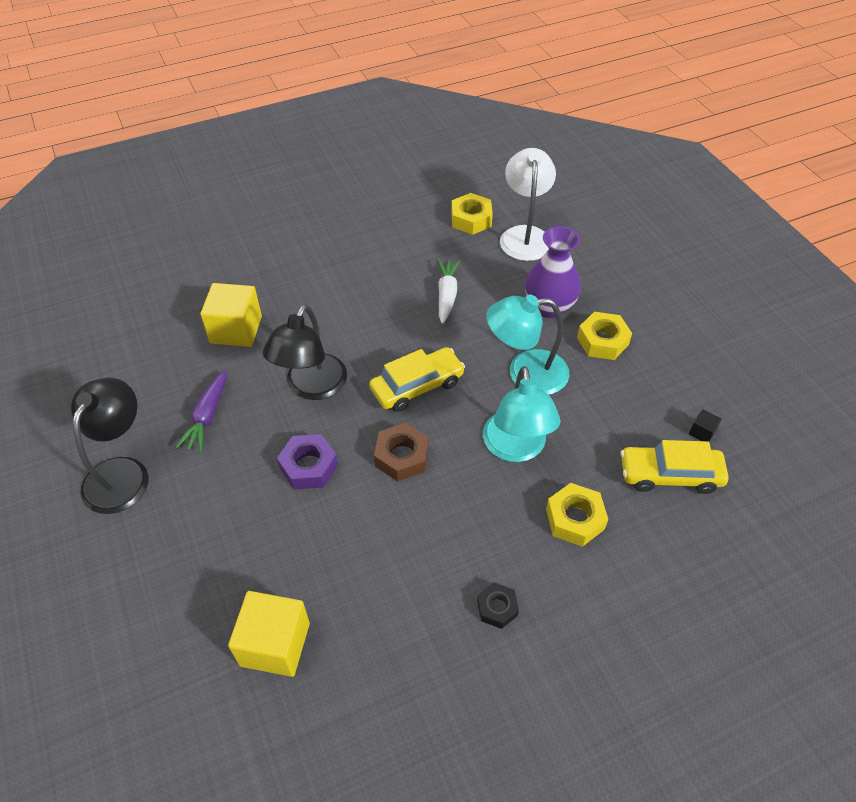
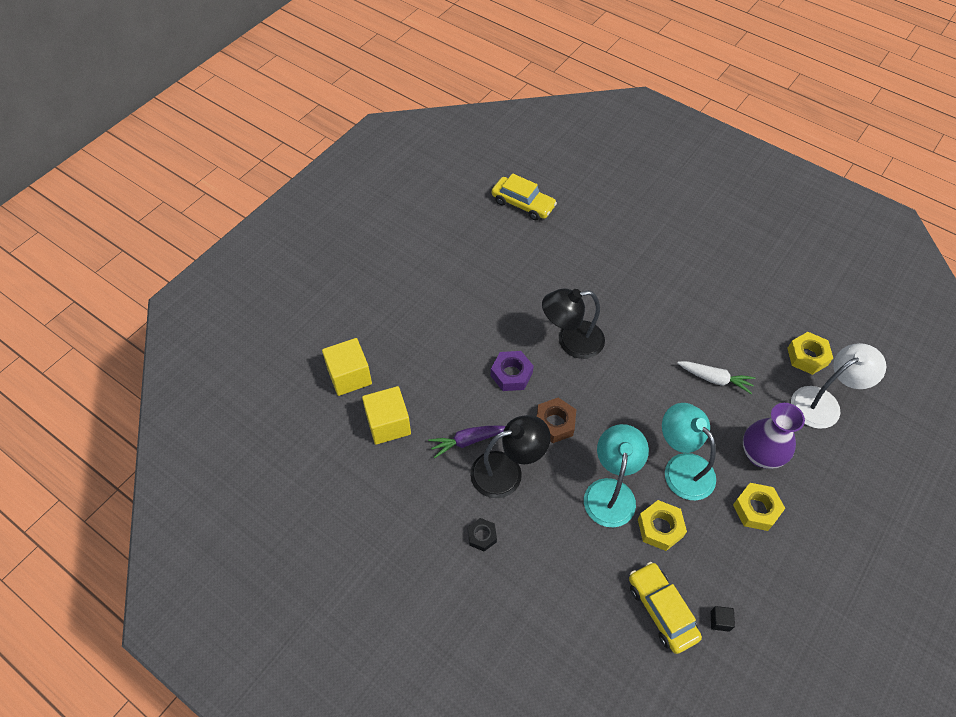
camera: 60 degrees right, 5 degrees up
(122, 472) = (443, 282): black lamp -> black lamp (507, 471)
(207, 416) = (509, 299): purple carrot -> purple carrot (467, 441)
(236, 329) = (584, 272): yellow cube -> yellow cube (349, 376)
(417, 386) = (618, 403): yellow car -> yellow car (523, 204)
(447, 295) = (715, 379): white carrot -> white carrot turned 45 degrees clockwise
(516, 448) = (611, 491): turquoise lamp -> turquoise lamp turned 135 degrees clockwise
(575, 519) = (578, 557): yellow nut -> yellow nut (660, 528)

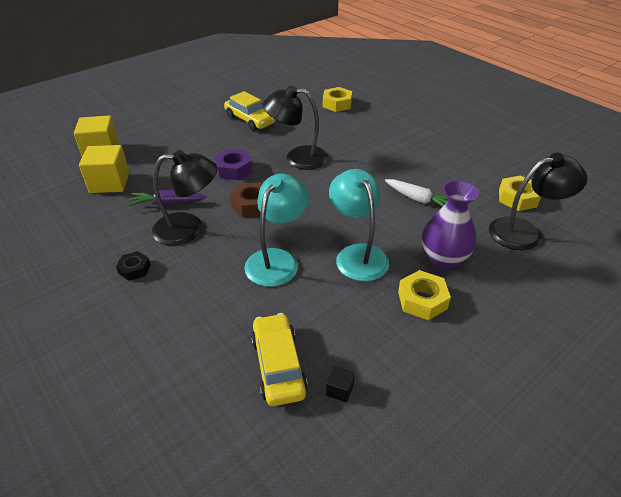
camera: 15 degrees right, 15 degrees down
(523, 204) = (303, 82): yellow car -> yellow car (250, 120)
(660, 528) = (312, 296): yellow nut -> yellow nut (337, 104)
(823, 403) = (524, 232): white lamp -> black lamp

